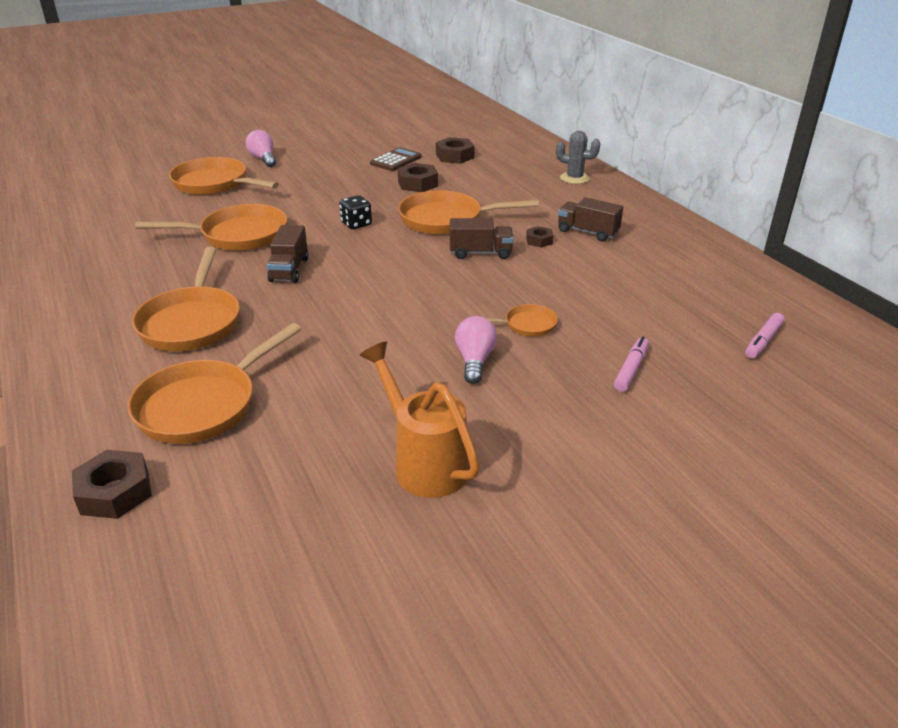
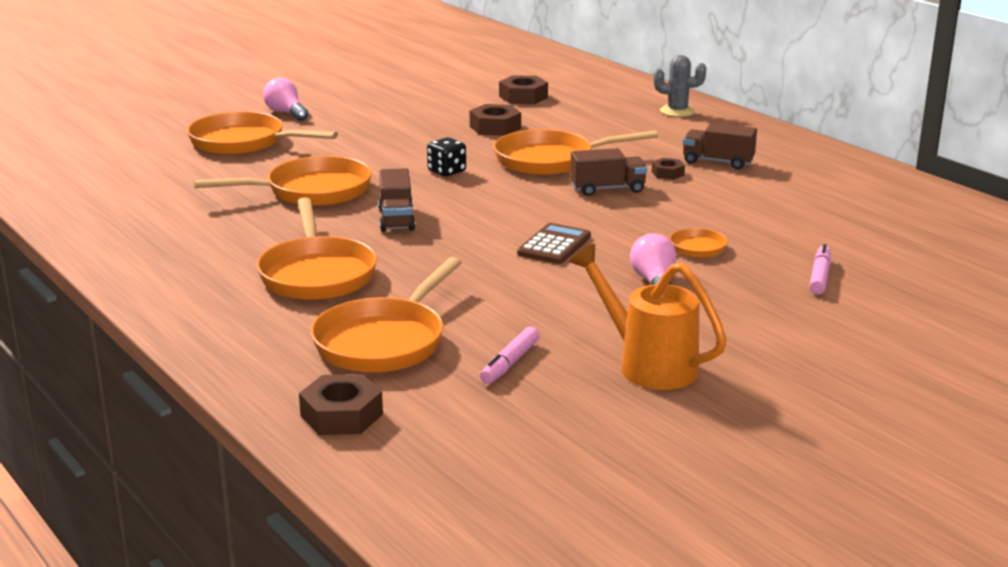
camera: 10 degrees left, 10 degrees down
(396, 160) = (454, 105): brown calculator -> brown calculator (554, 245)
(763, 341) = (943, 243): pink marker -> pink marker (510, 363)

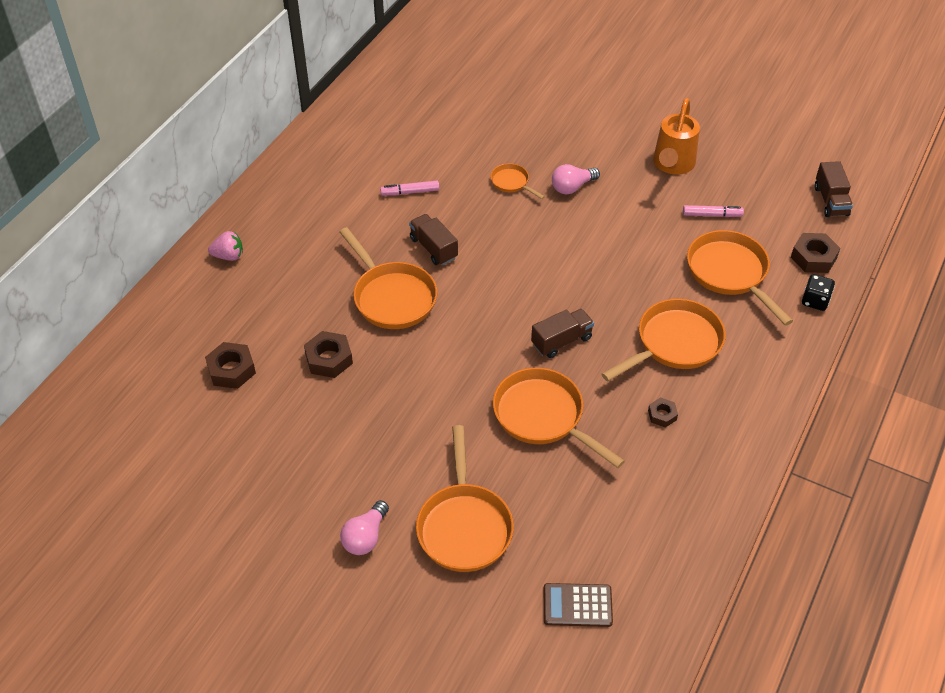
camera: 115 degrees left, 25 degrees up
(384, 341) = (730, 273): orange pan -> orange pan turned 120 degrees counterclockwise
(446, 171) = (451, 350): black dice -> black dice (815, 301)
(554, 245) = (549, 245): brown calculator -> brown calculator (577, 605)
(667, 173) = (383, 226): brown nut -> brown nut (662, 415)
(677, 111) = (228, 256): grey cactus -> pink strawberry
(718, 162) = (343, 206): brown truck -> brown truck (830, 201)
(820, 276) = (516, 125): pink marker -> pink marker (410, 192)

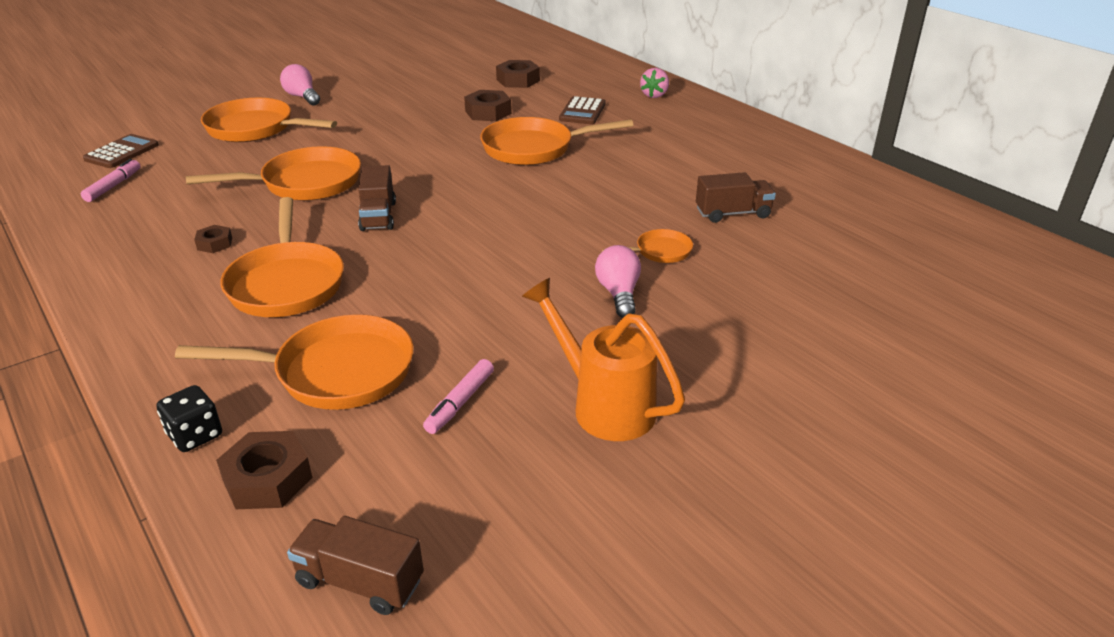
camera: 115 degrees right, 15 degrees down
(294, 293) = (582, 112): none -> brown calculator
(410, 192) = (686, 186): pink marker -> pink marker (113, 186)
(433, 248) = (583, 181): brown truck -> brown truck (732, 213)

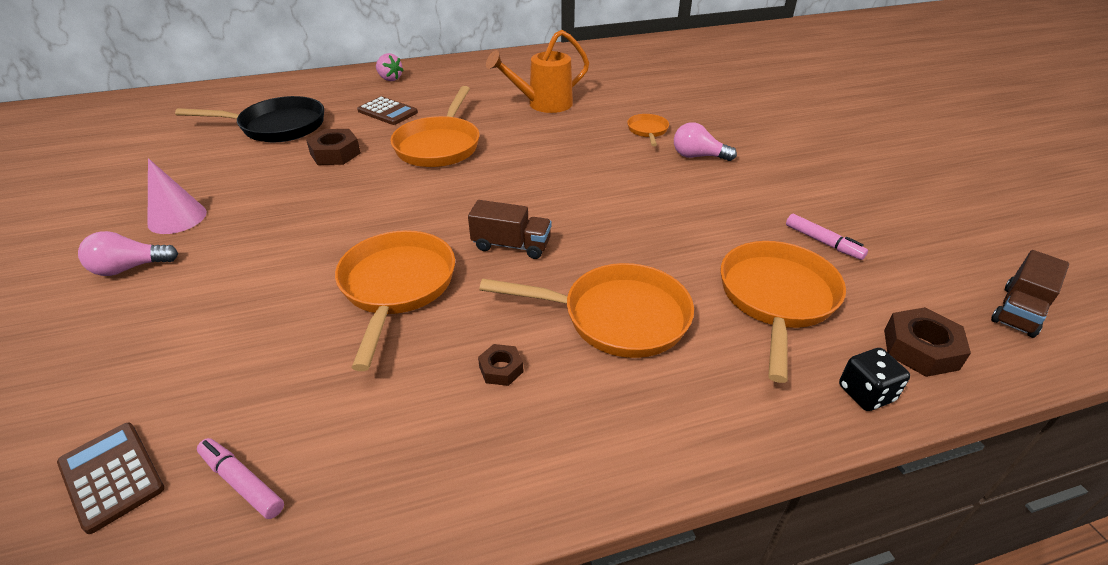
camera: 70 degrees left, 5 degrees up
(256, 129) = (189, 317): orange pan -> none
(365, 91) = (177, 218): none -> pink cone
(518, 80) = (277, 126): brown nut -> black pan
(604, 405) = (829, 187): orange watering can -> orange watering can (543, 104)
(732, 213) = (609, 97): brown truck -> none

